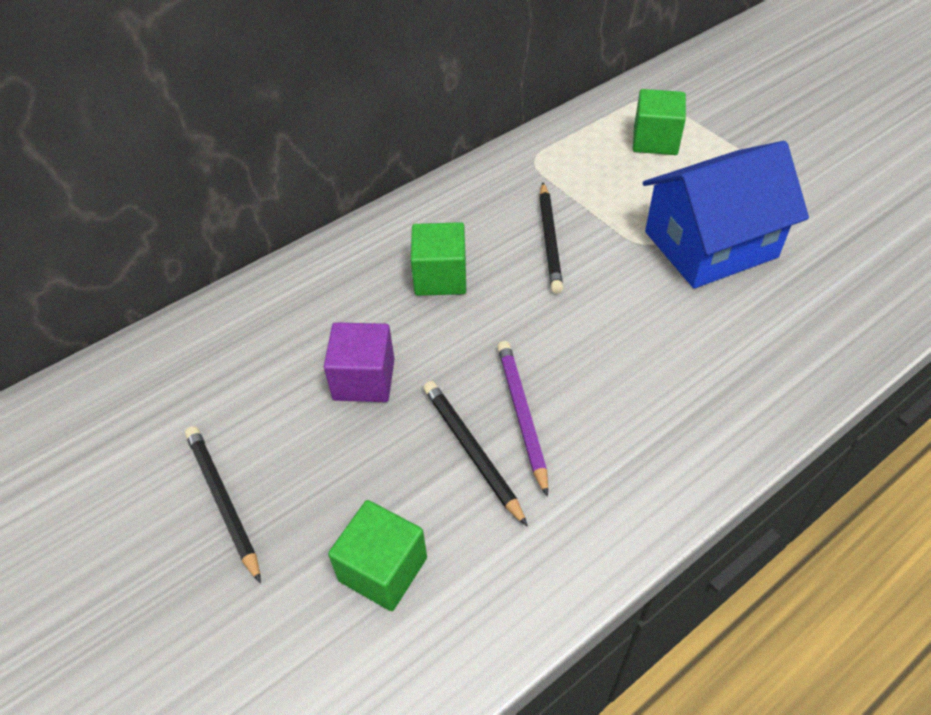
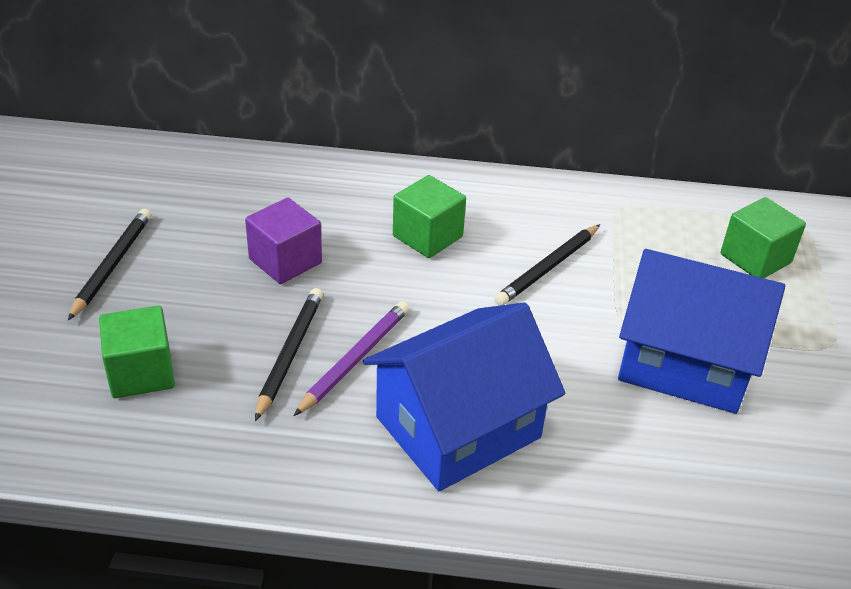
camera: 40 degrees right, 10 degrees down
(651, 405) = (458, 427): none -> blue house

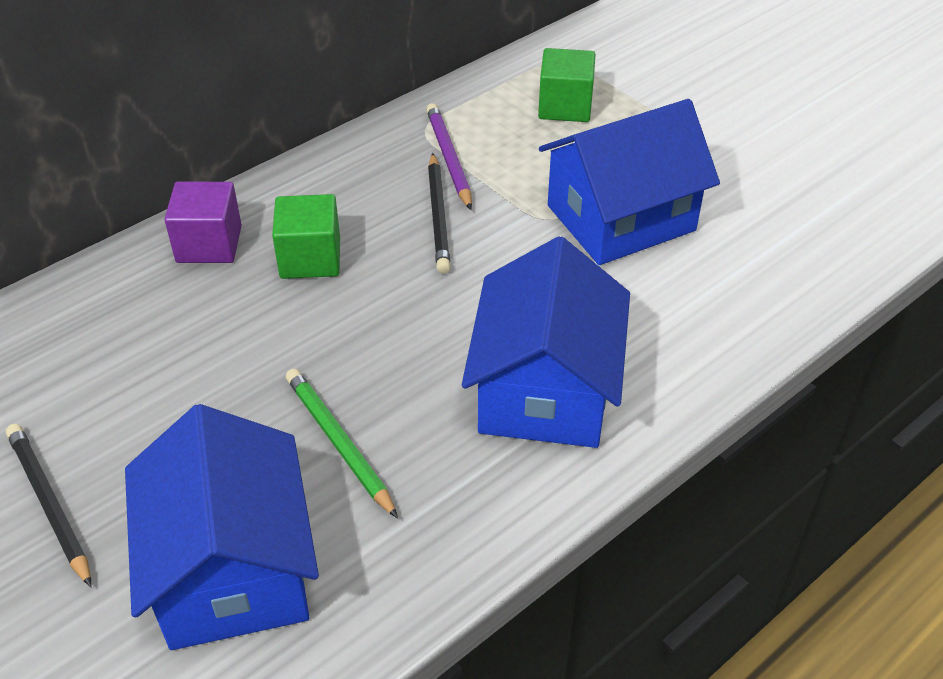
camera: 45 degrees left, 5 degrees up
(141, 373) = (233, 569): green cube -> blue house
(285, 261) = (217, 370): purple cube -> purple cube (209, 244)
(290, 353) = (339, 443): black pencil -> green pencil
(355, 359) = (397, 403): purple pencil -> purple pencil (449, 158)

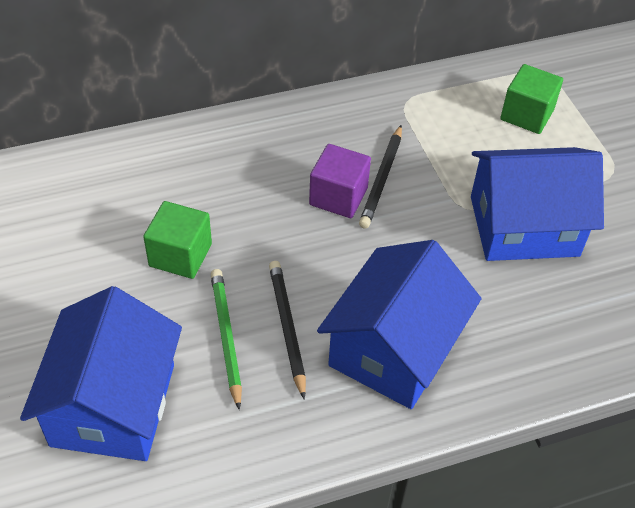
camera: 20 degrees right, 5 degrees up
(49, 504) = (17, 311): black pencil -> black pencil (287, 327)
(209, 244) = (205, 149): purple cube -> purple cube (338, 196)
(310, 258) = (271, 183): green cube -> green cube (180, 255)
(449, 158) = (412, 132): purple pencil -> none

